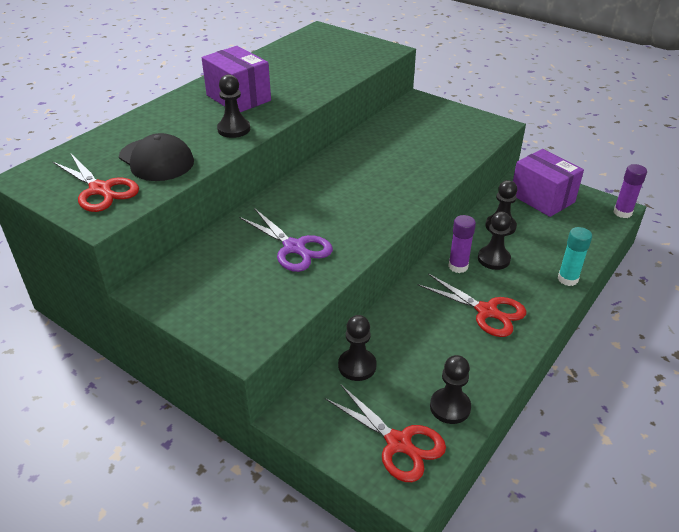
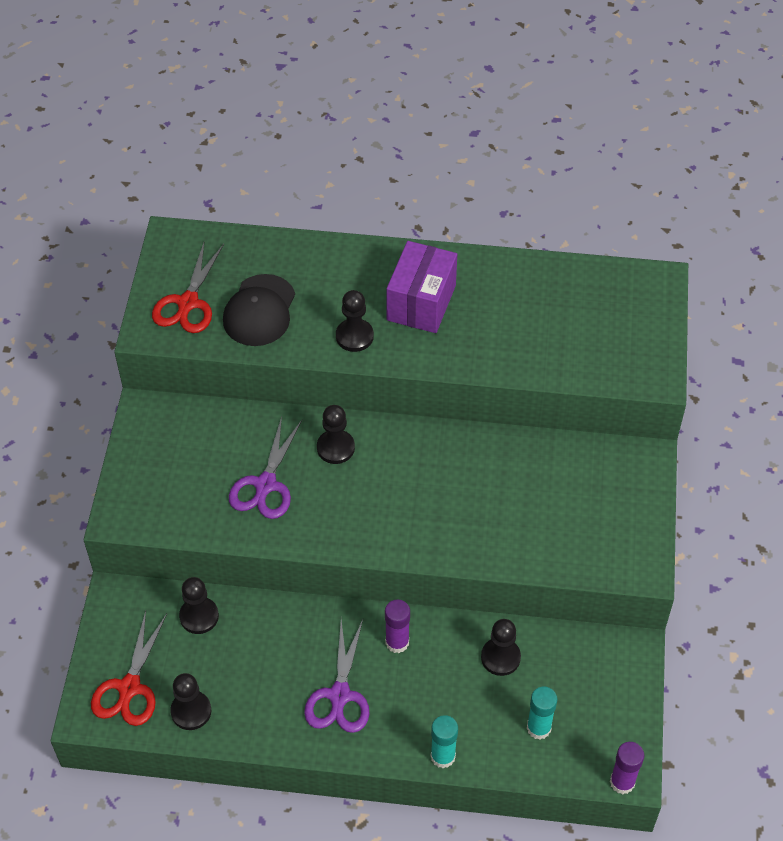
camera: 60 degrees right, 15 degrees up
(486, 311) = (339, 695): red scissors -> purple scissors
(493, 259) = (432, 672): black pawn -> black pawn (335, 448)
(542, 198) = (592, 683): purple box -> none
(565, 230) = (538, 728): none -> turquoise glue stick

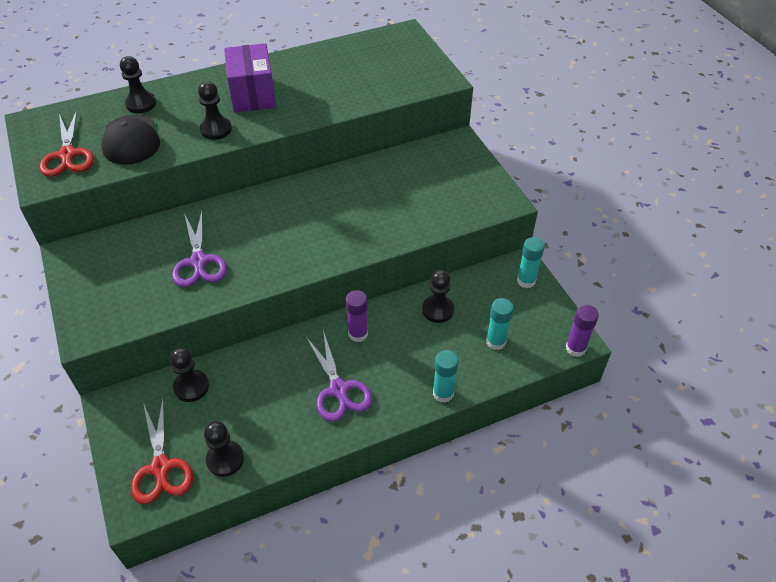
camera: 30 degrees left, 5 degrees down
(335, 448) = (239, 217): black pawn -> black pawn (141, 104)
(625, 672) = (526, 281): none -> turquoise glue stick

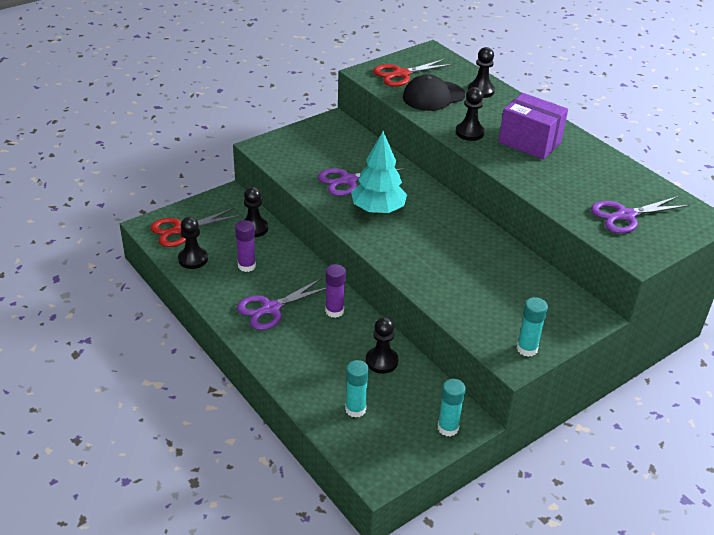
camera: 75 degrees right, 10 degrees down
(252, 95) = (529, 142): purple box -> purple box turned 60 degrees clockwise
(263, 247) = (378, 210): none -> turquoise tree
(387, 70) = (625, 216): none -> purple scissors
(443, 393) = (283, 376): turquoise glue stick -> turquoise glue stick (527, 349)
(575, 348) = (366, 477): purple glue stick -> purple glue stick (246, 266)

